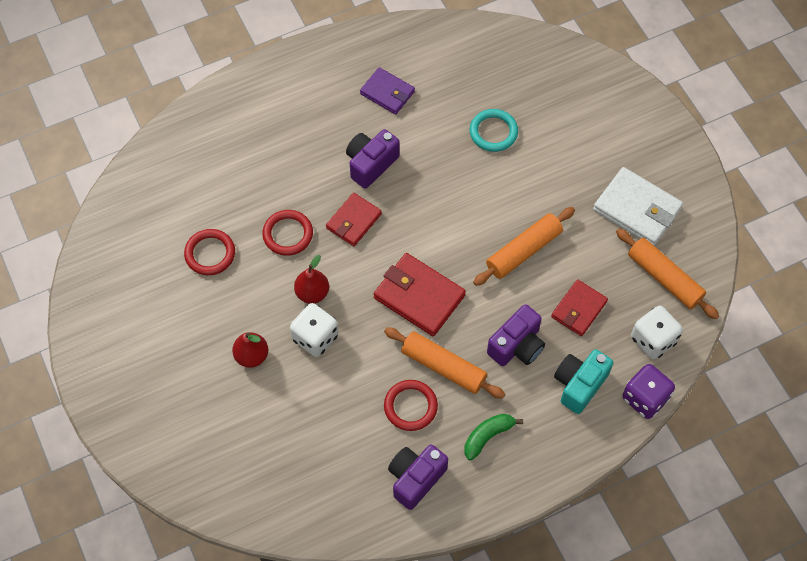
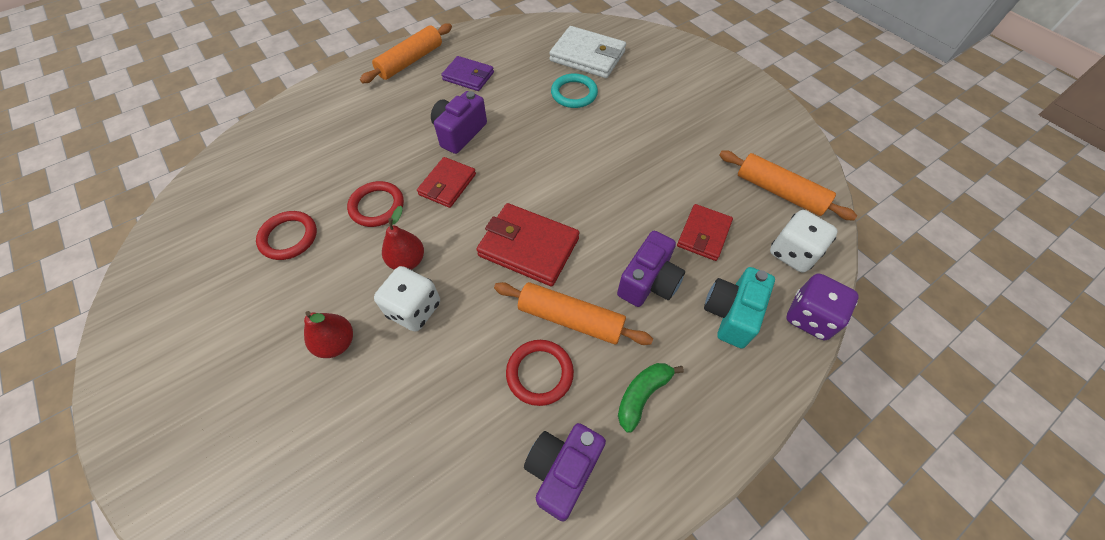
camera: 10 degrees left, 5 degrees down
(523, 251) = (629, 187): orange rolling pin -> orange rolling pin (410, 61)
(637, 209) = (728, 137): white wallet -> white wallet (587, 56)

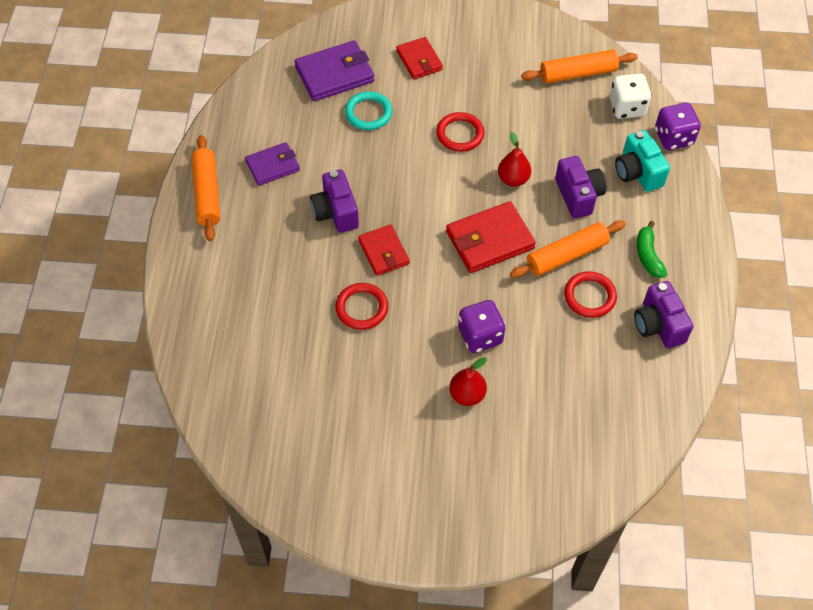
camera: 50 degrees left, 0 degrees up
(289, 237) = (338, 380): red ring -> red ring (460, 134)
(407, 261) = (434, 317): red pear -> red pear (513, 179)
(414, 309) = (480, 336): white dice -> purple dice
(587, 56) = (334, 74): white wallet -> purple wallet
(703, 234) = (571, 139): red wallet -> red wallet (419, 60)

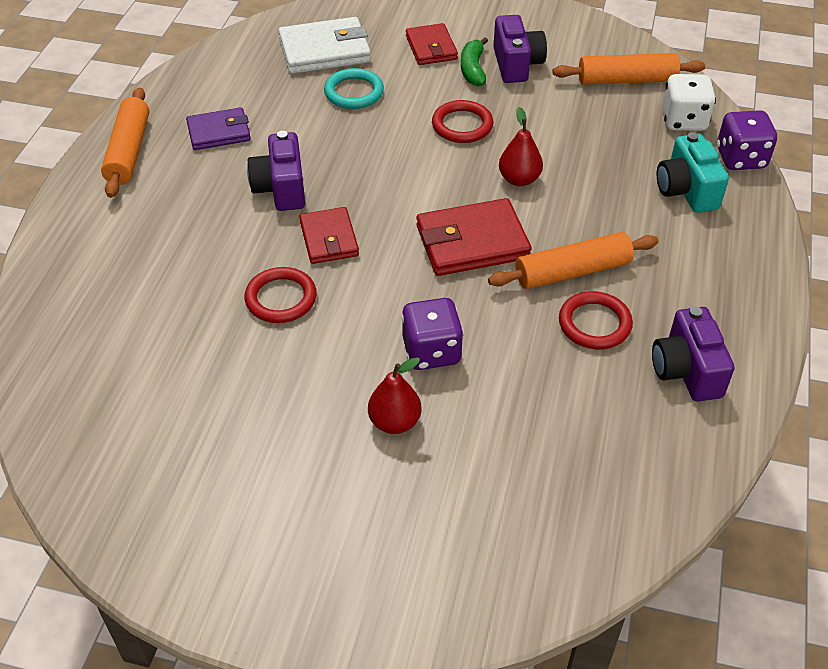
camera: 10 degrees right, 10 degrees down
(334, 74) = (324, 51): purple wallet -> white wallet
(578, 196) = (602, 207): purple camera -> purple camera (516, 65)
(648, 255) = (685, 285): green banana -> green banana (473, 69)

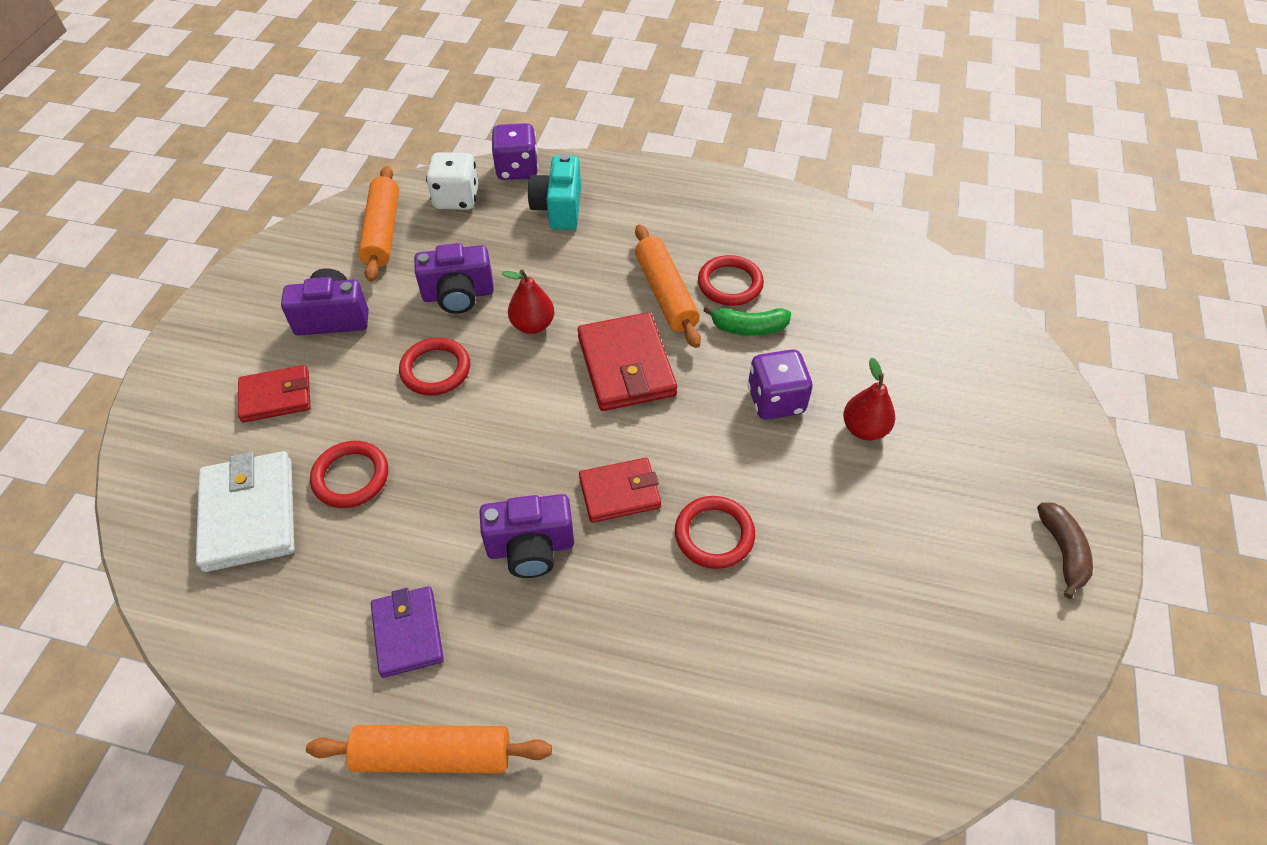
camera: 90 degrees left, 5 degrees up
(229, 577) = (1062, 552): none -> brown banana
(354, 92) = (351, 477): turquoise ring -> red ring
(473, 69) = (331, 357): green banana -> green banana (748, 328)
(686, 190) = (558, 208): turquoise camera -> turquoise camera turned 105 degrees clockwise
(686, 371) = (777, 233): purple camera -> purple camera (458, 295)

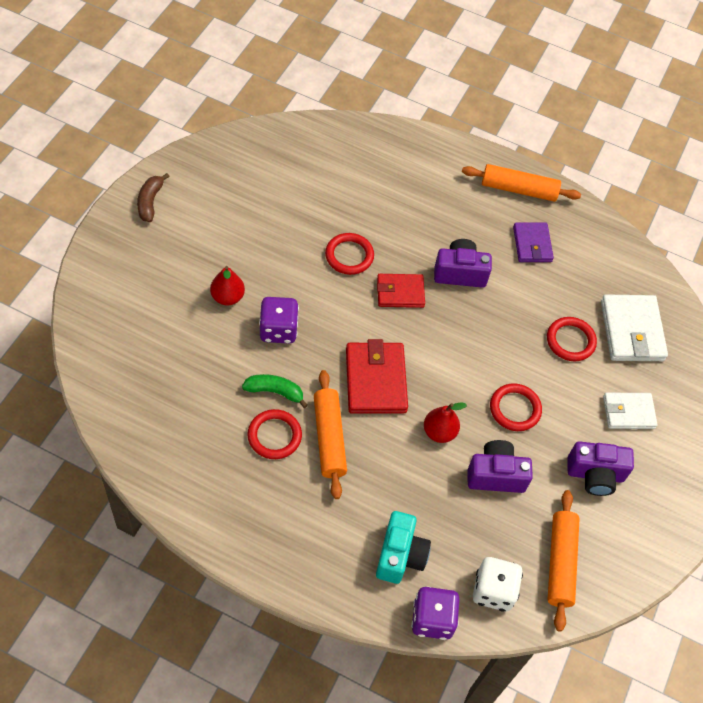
camera: 175 degrees left, 5 degrees up
(276, 397) = (628, 412): red wallet -> white wallet

